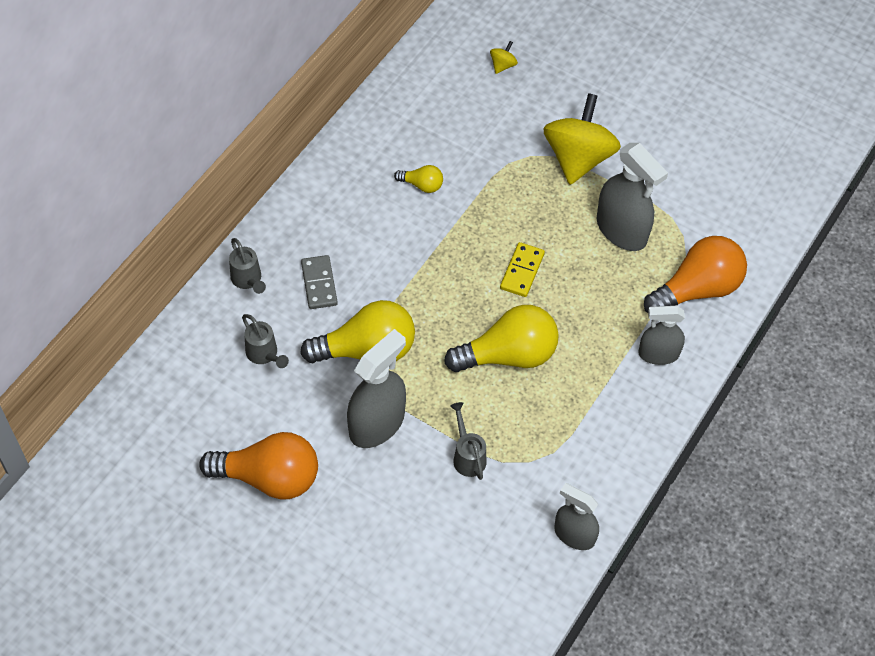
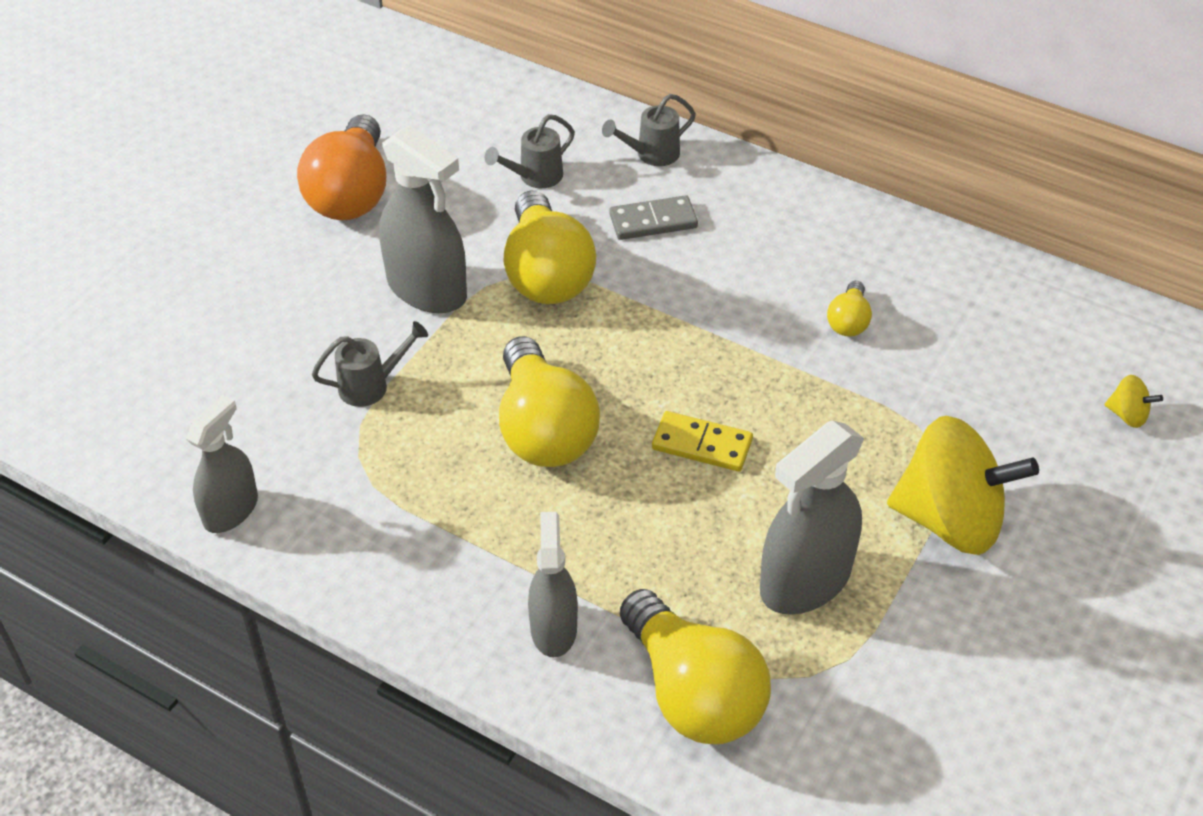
camera: 90 degrees right, 10 degrees down
(697, 289) = (693, 692): orange light bulb -> yellow light bulb

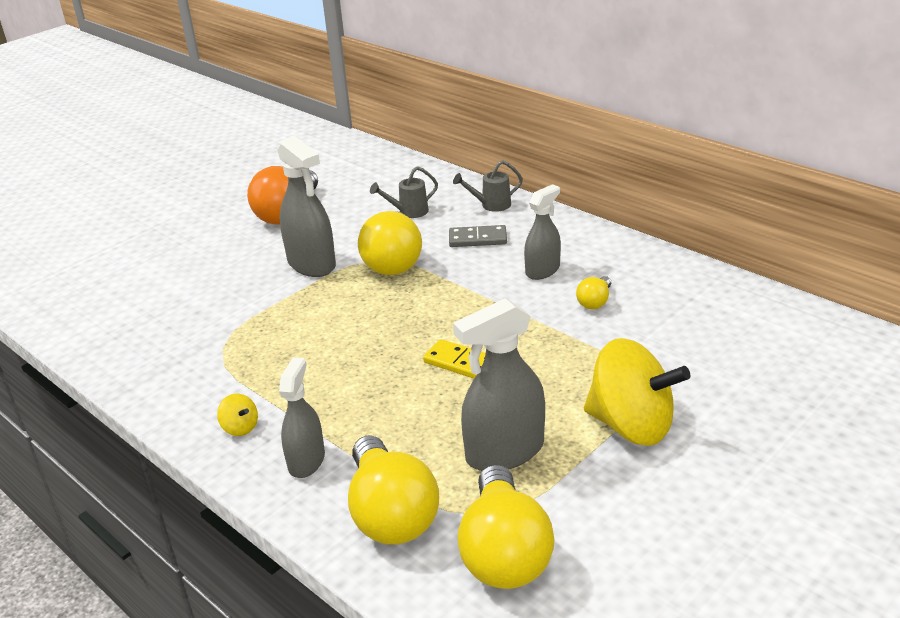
camera: 15 degrees right, 15 degrees down
(231, 510) = (125, 370): grey spray bottle -> grey spray bottle (542, 270)
(371, 386) = (250, 311): grey watering can -> none
(543, 429) = (353, 344): yellow light bulb -> yellow light bulb (504, 552)
(1127, 415) = (795, 374): yellow spinning top -> yellow spinning top (240, 427)

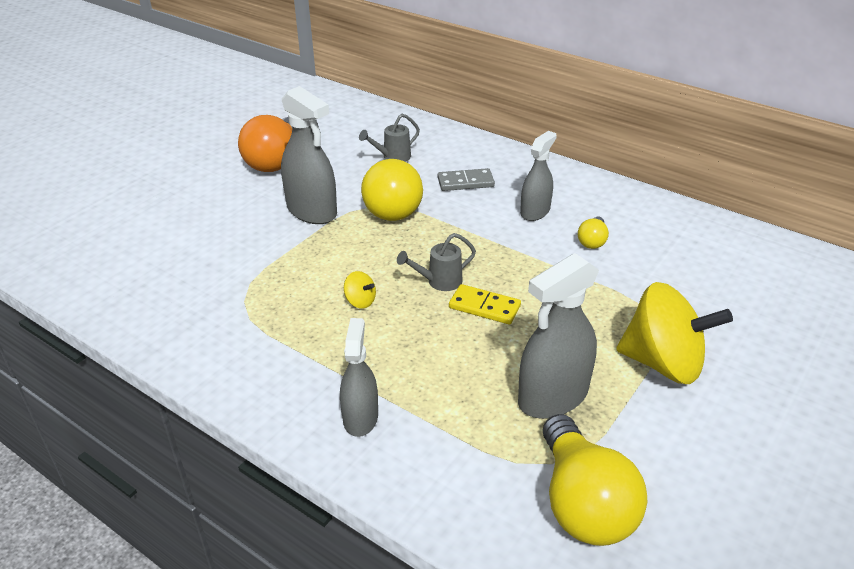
camera: 10 degrees left, 5 degrees up
(240, 427) = (283, 385): yellow spinning top -> yellow spinning top (360, 301)
(391, 513) = (460, 469): yellow light bulb -> none
(491, 205) = (469, 149): grey watering can -> grey watering can (439, 281)

